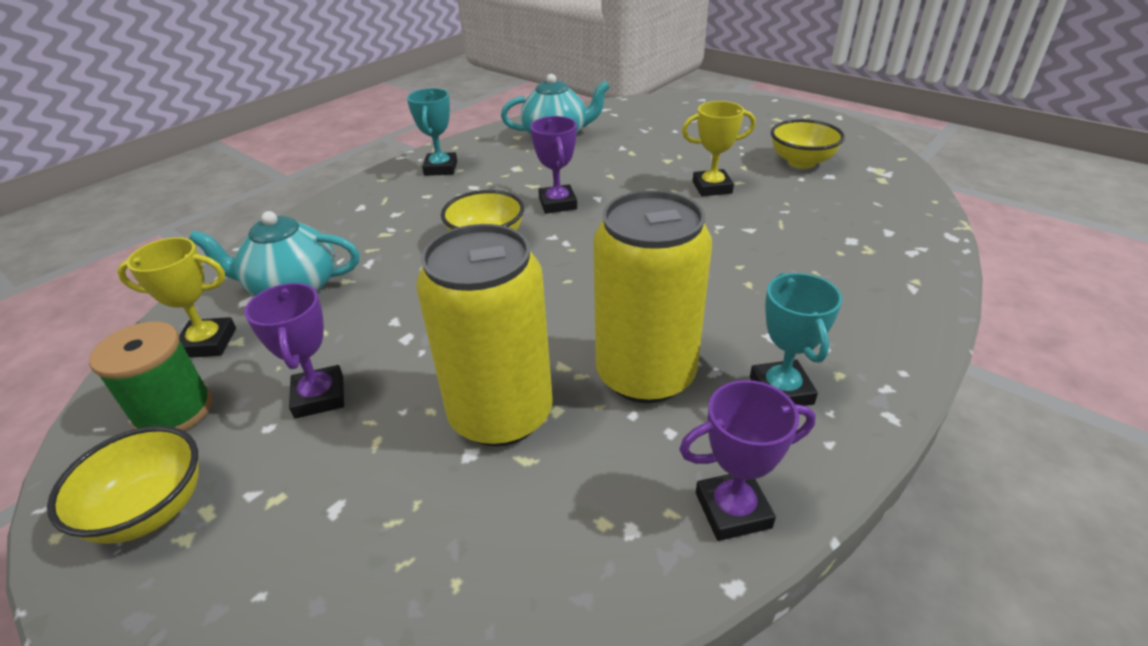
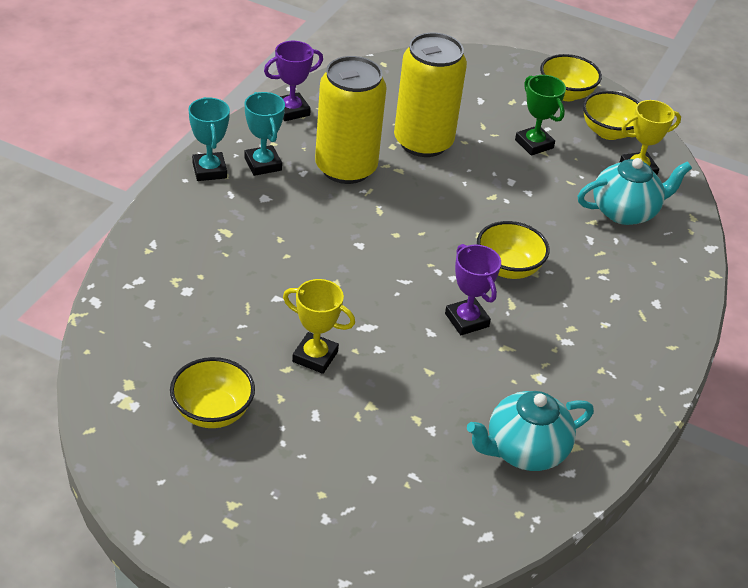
camera: 160 degrees right, 5 degrees up
(174, 411) = (608, 132): green spool -> yellow bowl
(319, 397) = (534, 144): purple trophy -> green trophy
(440, 168) = (623, 370): turquoise trophy -> turquoise trophy (209, 170)
(712, 187) = (315, 356): yellow trophy -> yellow trophy turned 45 degrees clockwise

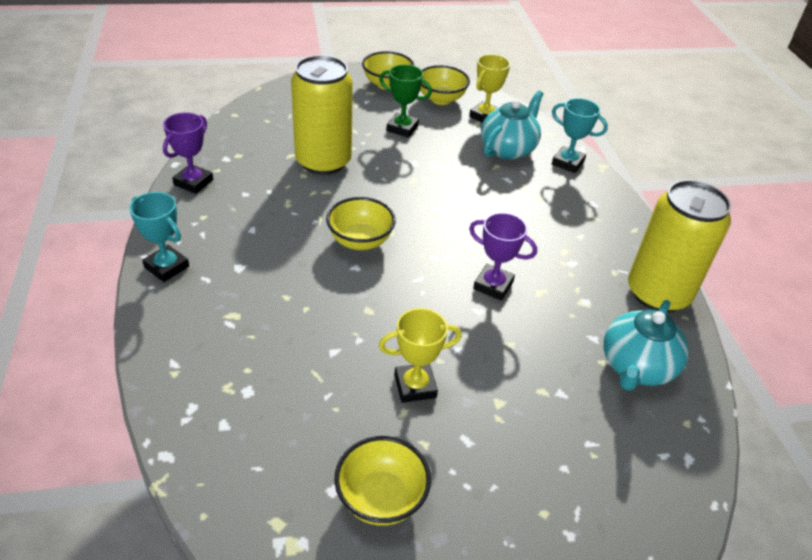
camera: 35 degrees left, 0 degrees up
(263, 164) = (210, 238): turquoise trophy -> turquoise trophy (567, 163)
(346, 168) = (283, 209): yellow can -> yellow can (658, 293)
(508, 268) = (479, 229): yellow bowl -> yellow bowl (360, 241)

